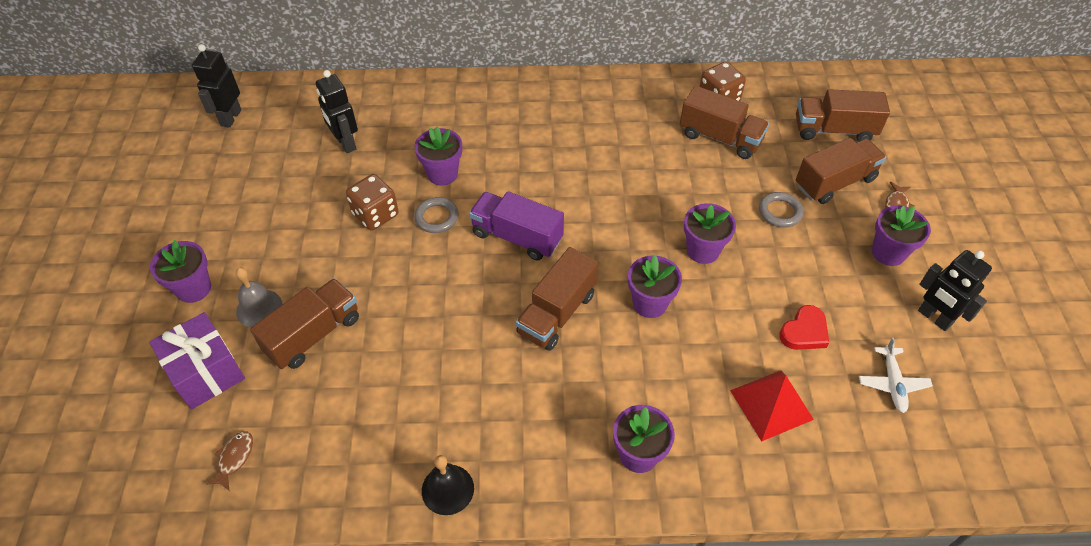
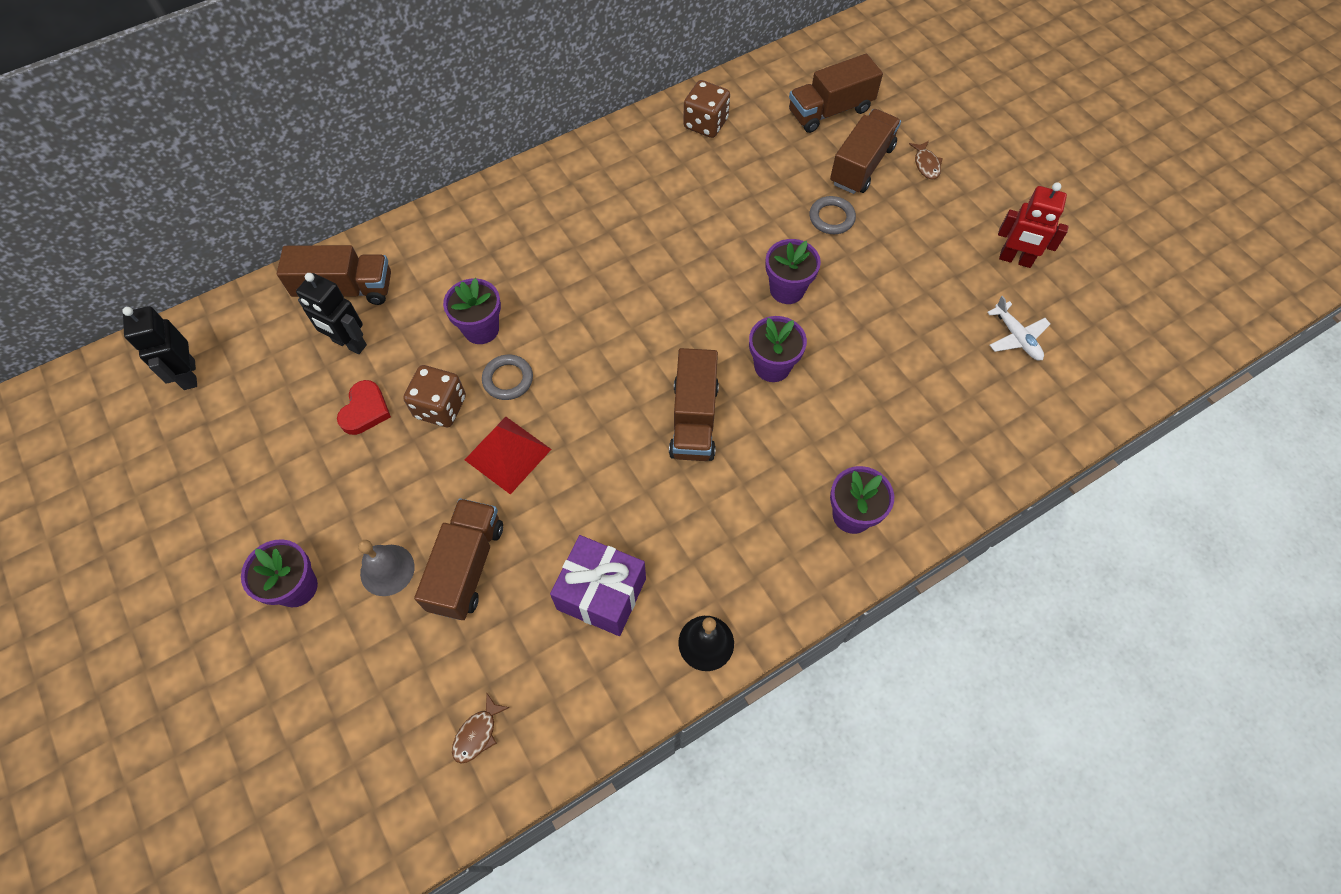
camera: 30 degrees left, 10 degrees up
(206, 372) = (380, 666): purple gift -> purple gift (601, 593)
(234, 458) = (477, 733): brown fish -> brown fish turned 135 degrees counterclockwise
(517, 237) = (603, 360): purple truck -> none
(720, 138) = (732, 165): brown truck -> brown truck (346, 289)
(771, 404) = (933, 408): red pyramid -> red pyramid (508, 454)
(804, 332) = (920, 326): red heart -> red heart (365, 410)
(888, 252) = (945, 215): purple flower pot -> none
(934, 318) = (1015, 259): black robot -> red robot

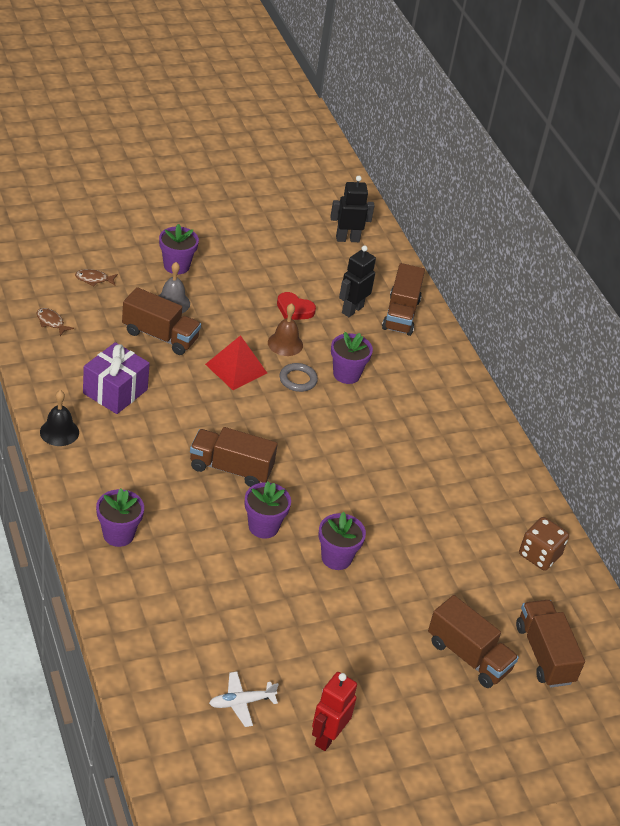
camera: 95 degrees right, 20 degrees down
(440, 407) = (285, 344): brown dice -> brown bell
(831, 218) = (408, 613): grey ring -> none
(926, 164) = (460, 709): brown fish -> brown fish (94, 279)

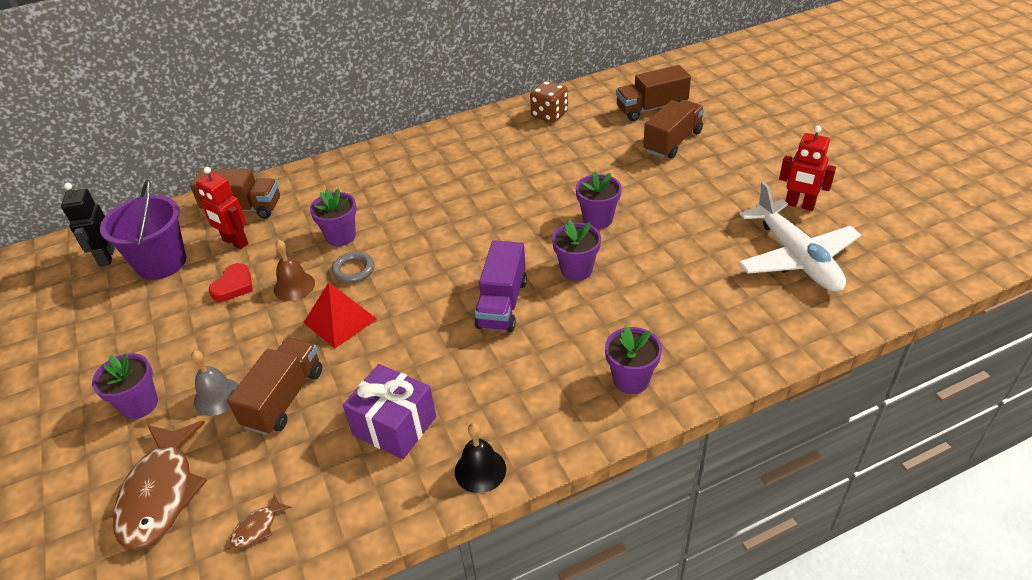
camera: 85 degrees left, 0 degrees up
(94, 279) = (161, 493): brown fish -> brown fish, size x2.39
(230, 469) = (502, 304): brown truck -> purple truck
(241, 702) = (796, 258): white plane -> white plane, size x2.14
(333, 269) = (161, 263): none -> purple bucket
(352, 309) = (235, 242): black robot -> red robot

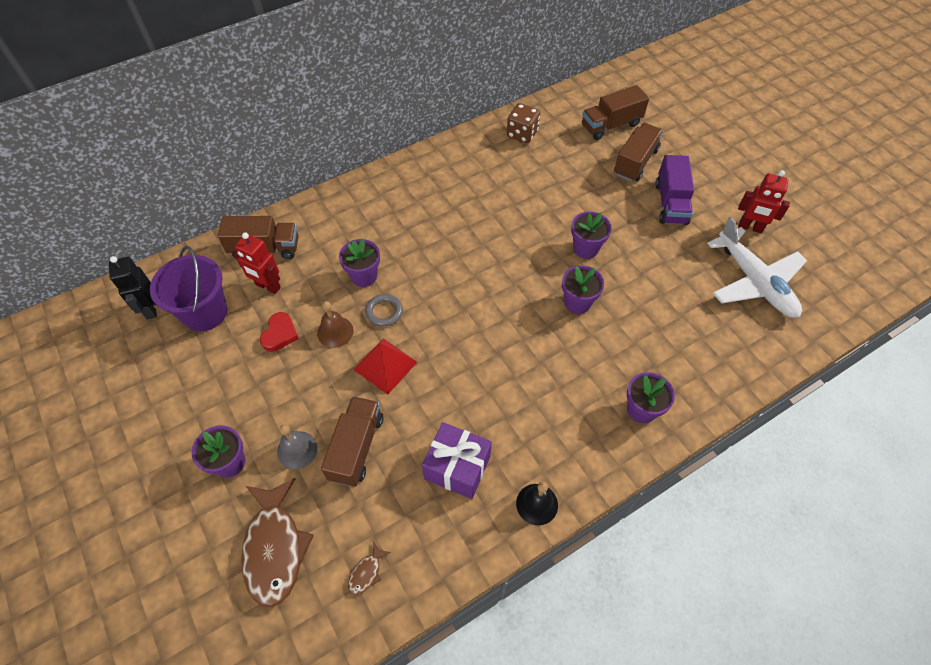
camera: 10 degrees left, 15 degrees up
(502, 304) = (521, 340): purple truck -> purple truck (670, 203)

